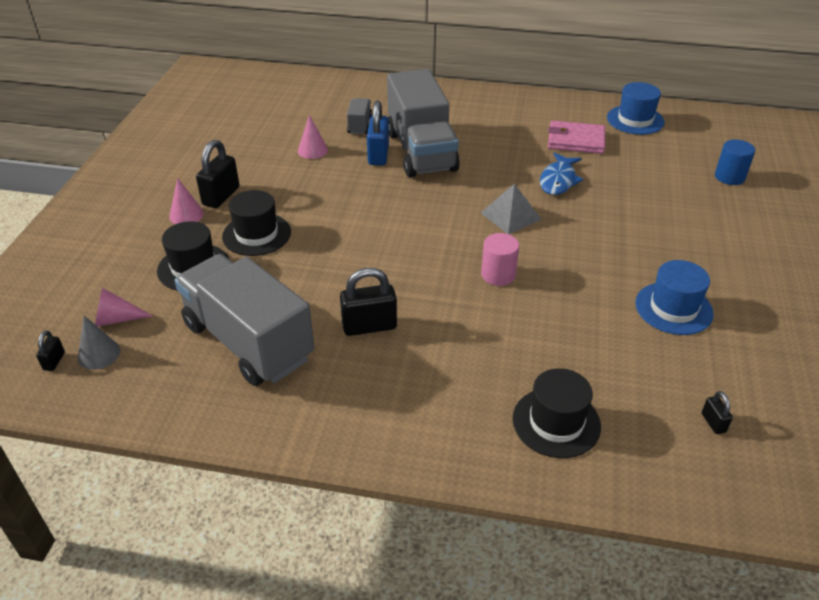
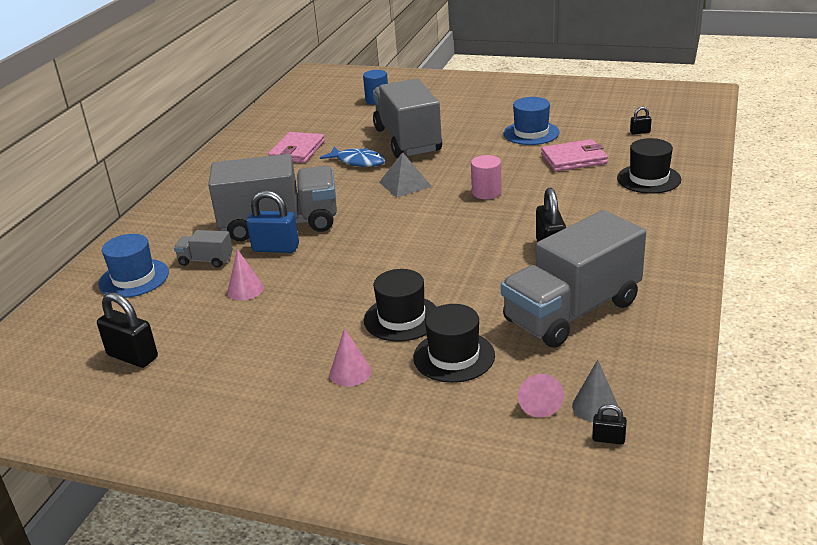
camera: 80 degrees left, 10 degrees down
(221, 196) = (319, 349): black padlock -> black padlock (132, 356)
(603, 348) = (574, 159): none -> pink wallet
(622, 209) = (407, 140): none -> grey truck
(635, 120) = (276, 125): blue hat -> blue hat (134, 278)

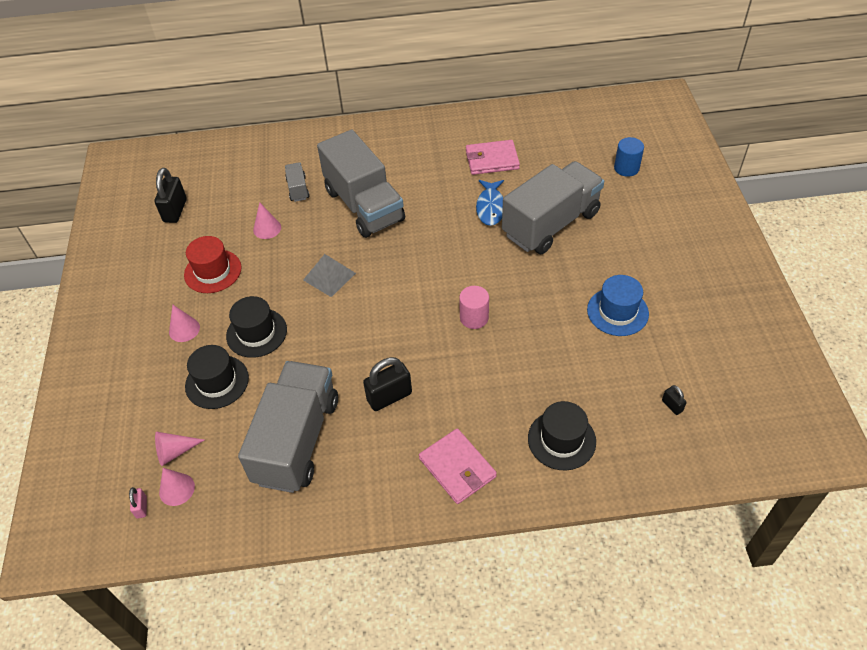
camera: 65 degrees right, 20 degrees up
(134, 278) = (263, 164): blue hat -> none
(274, 338) = (213, 271): none -> red hat
(276, 248) = (328, 219): blue padlock -> none
(405, 184) = (464, 255): grey pyramid -> grey pyramid (329, 276)
(572, 311) = (297, 440): grey truck -> grey truck turned 75 degrees clockwise
(574, 159) = (576, 364): pink wallet -> pink wallet (457, 468)
(595, 406) = (177, 489): grey cone -> pink cone
(608, 439) = (141, 507): black padlock -> pink padlock

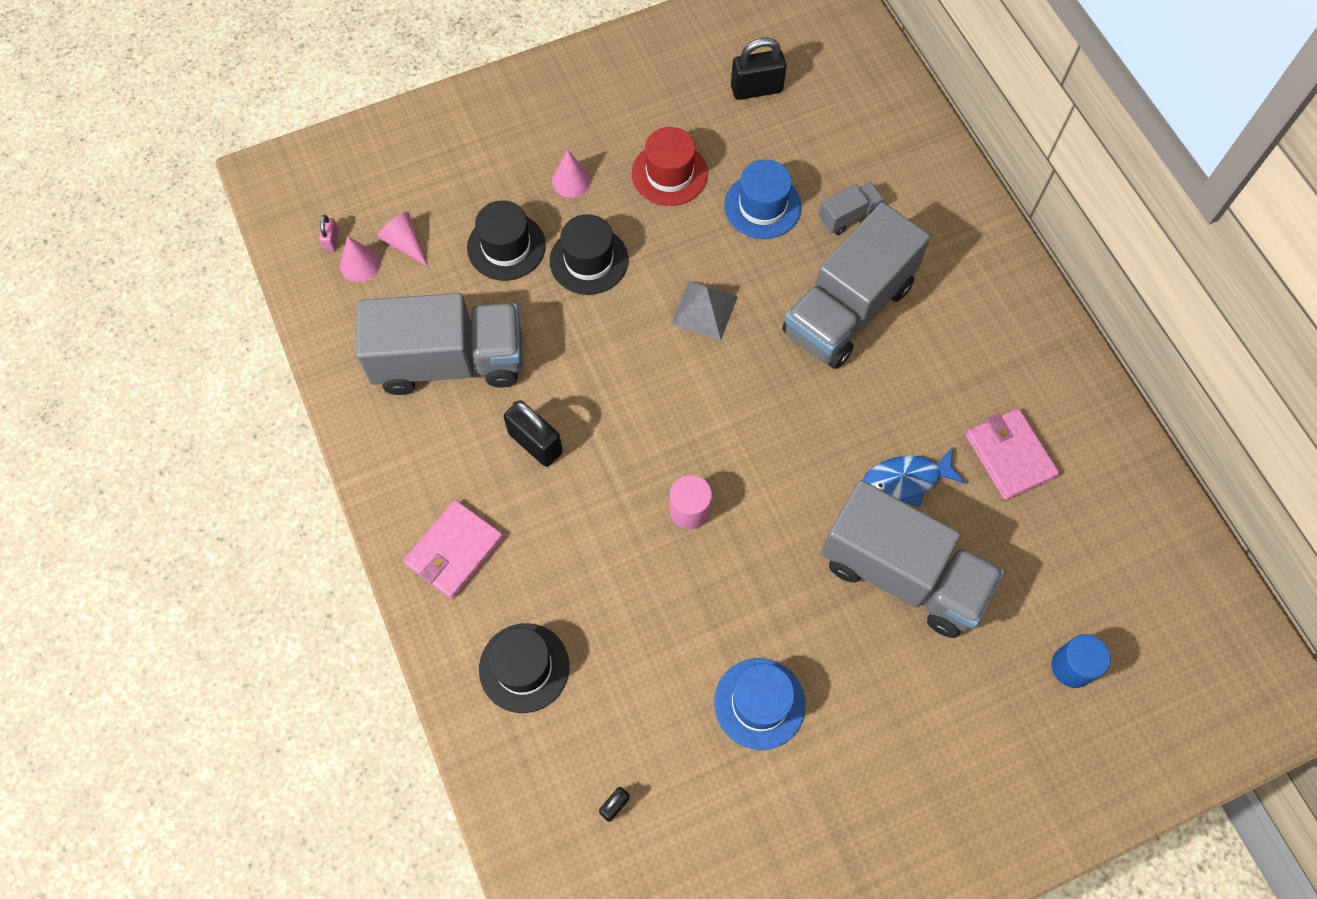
camera: 70 degrees right, 15 degrees up
(141, 507) = (331, 240): pink padlock -> pink padlock turned 60 degrees counterclockwise
(267, 228) = (762, 206): pink cone -> blue hat

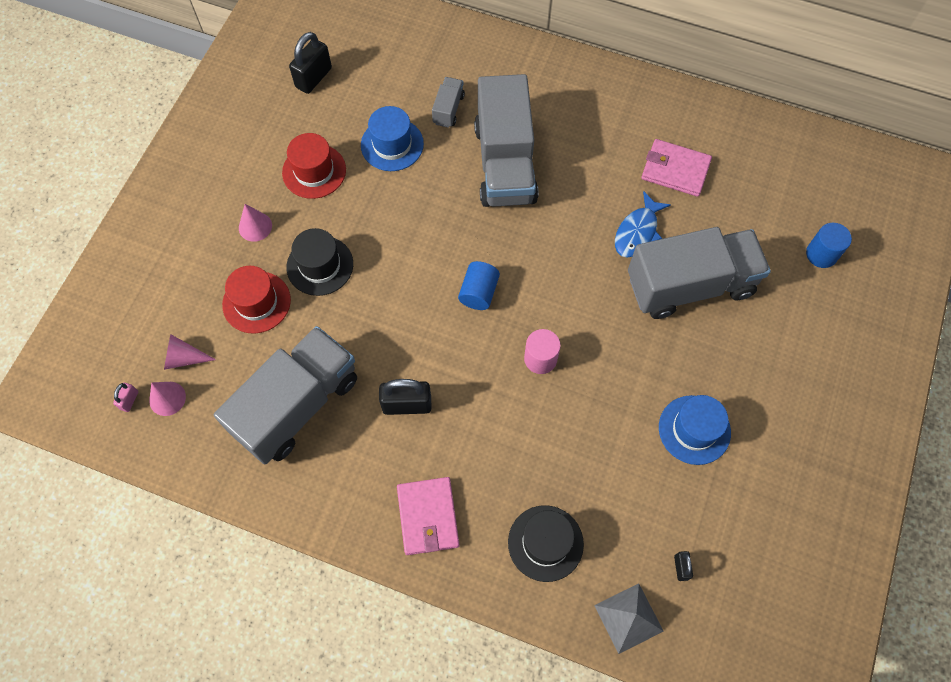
camera: 45 degrees left, 0 degrees up
(331, 240) = (129, 400): pink padlock -> pink padlock turned 60 degrees clockwise
(506, 246) = (256, 302): black hat -> red hat
(698, 403) = (478, 292): none -> blue cylinder
(704, 310) = (423, 235): grey pyramid -> grey pyramid (628, 618)

